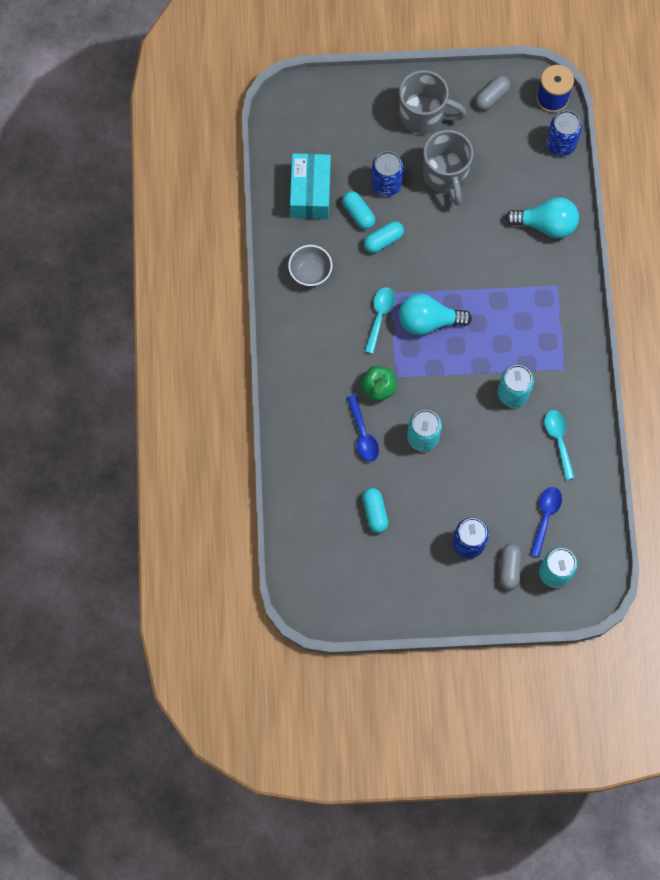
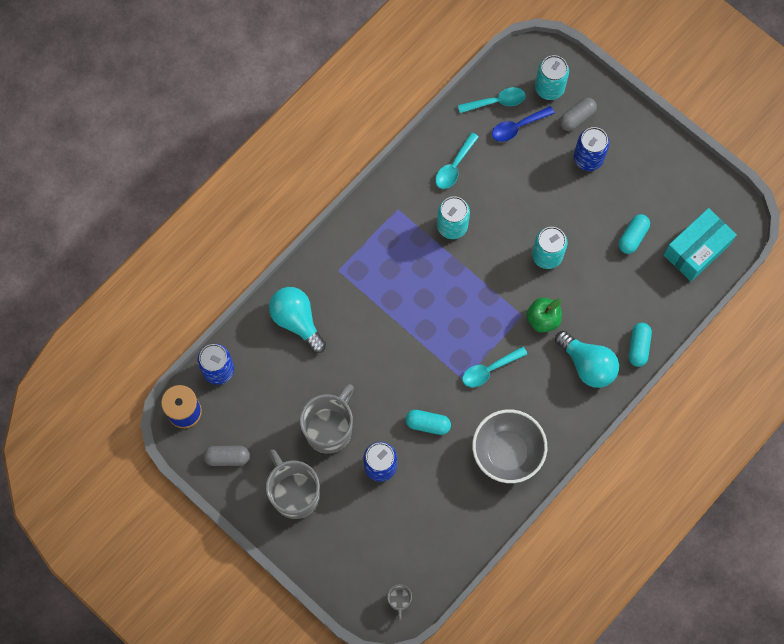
camera: 135 degrees left, 0 degrees up
(285, 115) = (399, 600): none -> grey mug
(310, 193) = (444, 515): turquoise box -> turquoise box (696, 250)
(310, 272) = (507, 452): grey bowl -> grey bowl, size x1.62
(358, 213) = (425, 463): turquoise capsule -> turquoise capsule (638, 347)
(363, 434) = (587, 297): blue spoon -> none
(428, 321) = (457, 333): turquoise light bulb -> turquoise light bulb (587, 365)
(581, 522) = (496, 102): none -> turquoise spoon

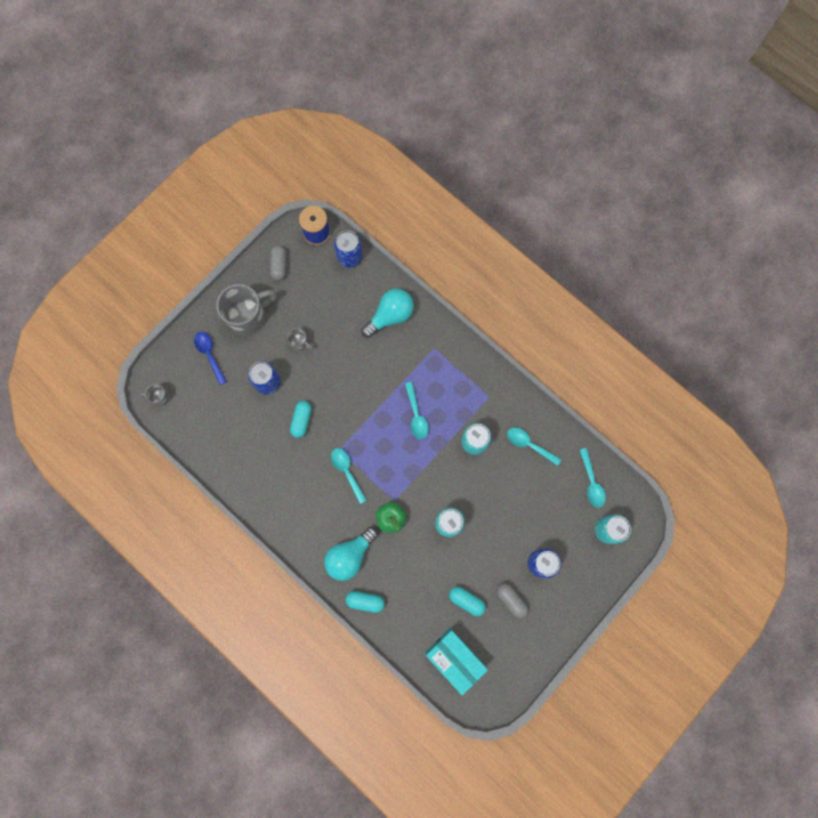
camera: 90 degrees right, 5 degrees up
(329, 429) = (300, 343): grey mug -> grey mug, size x0.46
(420, 290) = (416, 415): none -> turquoise spoon
(507, 452) = (276, 485): grey bowl -> none
(517, 127) = (568, 500): blue spoon -> blue spoon (209, 354)
(577, 118) = (579, 554): grey capsule -> grey capsule (511, 600)

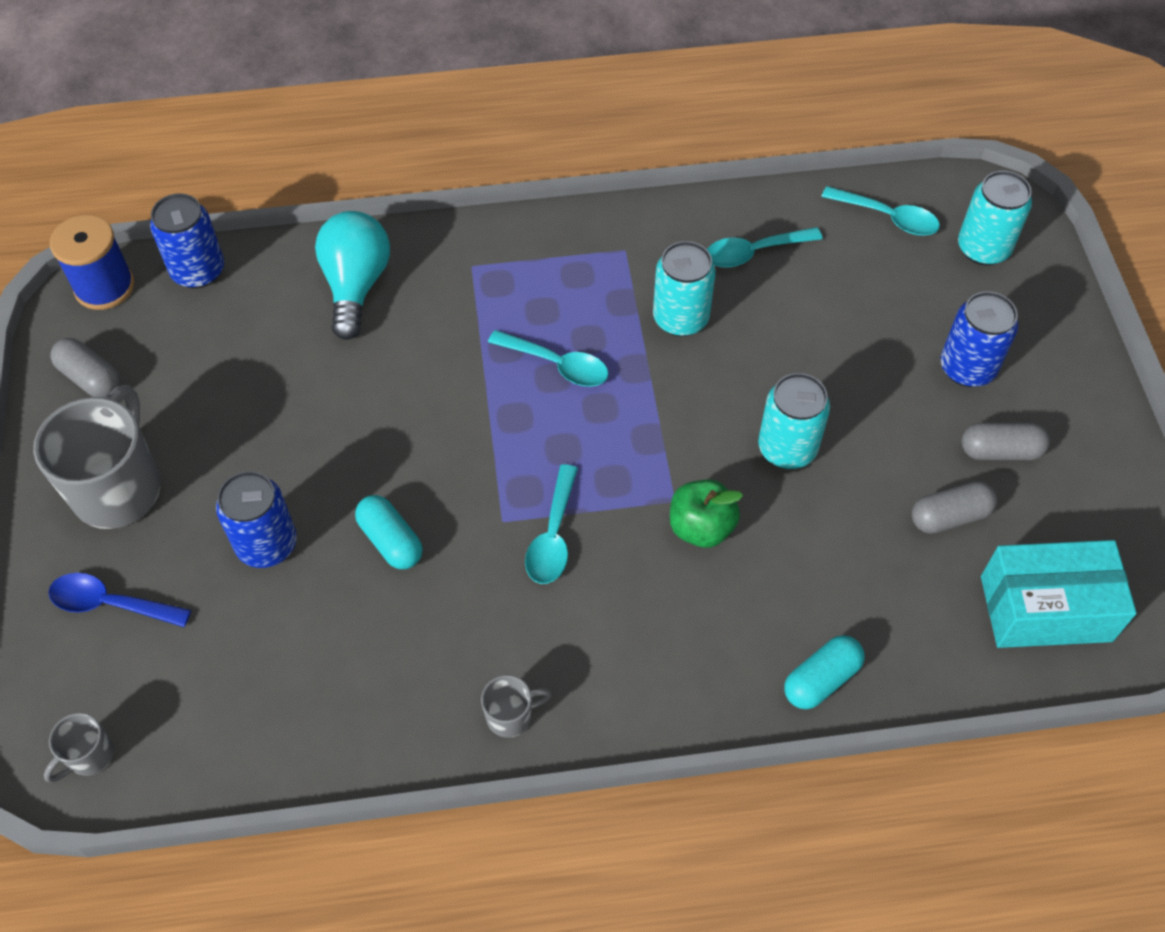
camera: 50 degrees left, 20 degrees down
(300, 343) = (254, 443): grey mug -> grey mug (511, 716)
(347, 471) = (553, 536): turquoise spoon -> turquoise spoon turned 90 degrees counterclockwise
(350, 555) = (712, 643): turquoise light bulb -> none
(466, 601) = (949, 516): turquoise capsule -> grey capsule

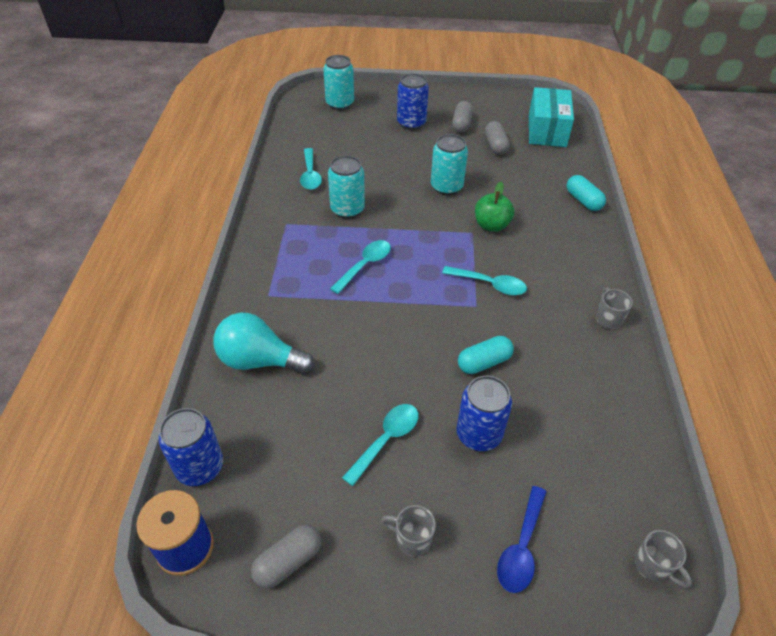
camera: 80 degrees left, 10 degrees down
(119, 488) = (412, 539): grey mug -> grey mug, size x0.46
(888, 217) = (306, 127): turquoise spoon -> turquoise spoon (386, 440)

